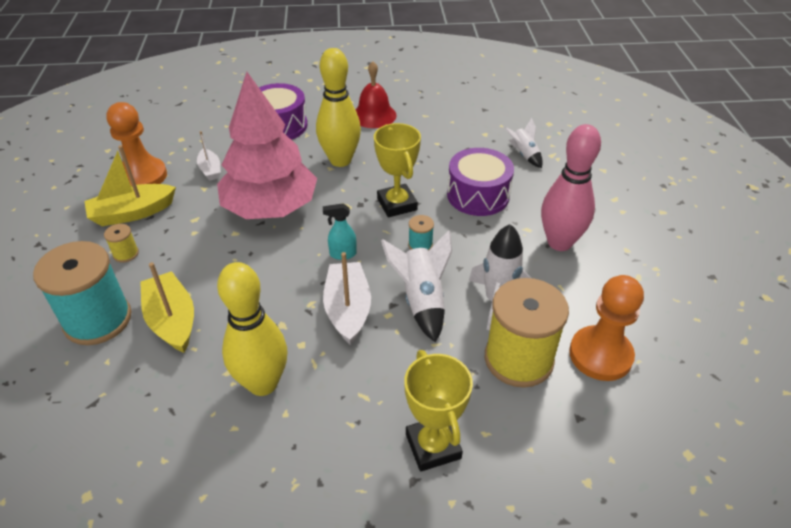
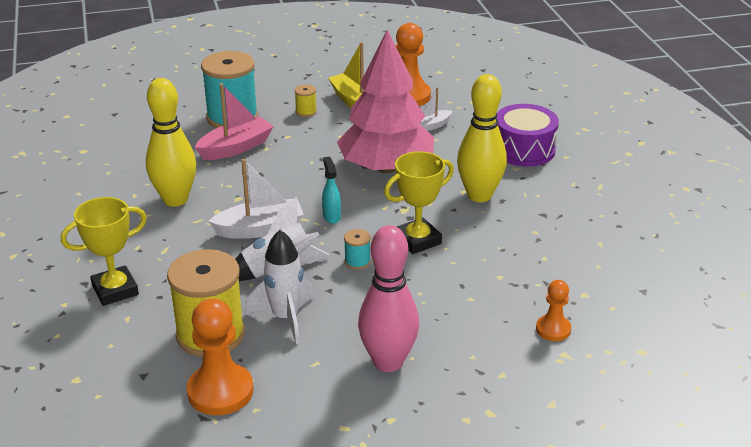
camera: 80 degrees right, 10 degrees down
(172, 320) = (236, 148): yellow boat -> pink boat
(374, 115) = (578, 206): red bell -> none
(478, 195) = (454, 295): purple drum -> none
(524, 155) = (553, 329): white rocket -> orange pawn

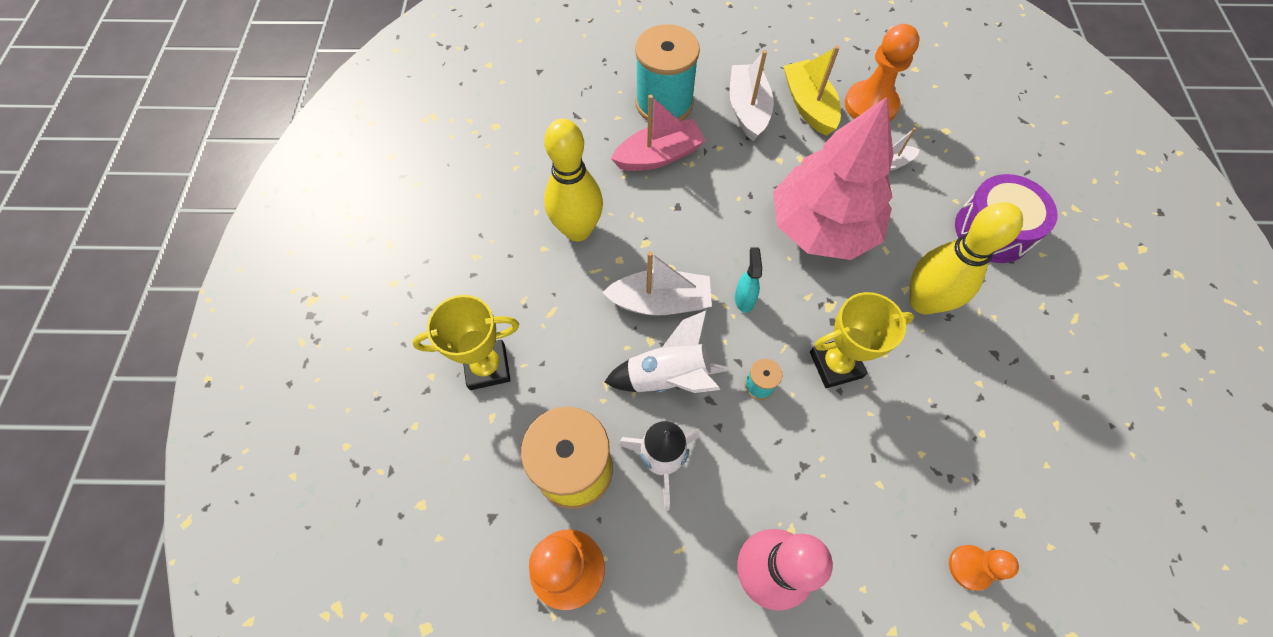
camera: 15 degrees right, 30 degrees up
(306, 112) = (748, 109): yellow spool -> white boat

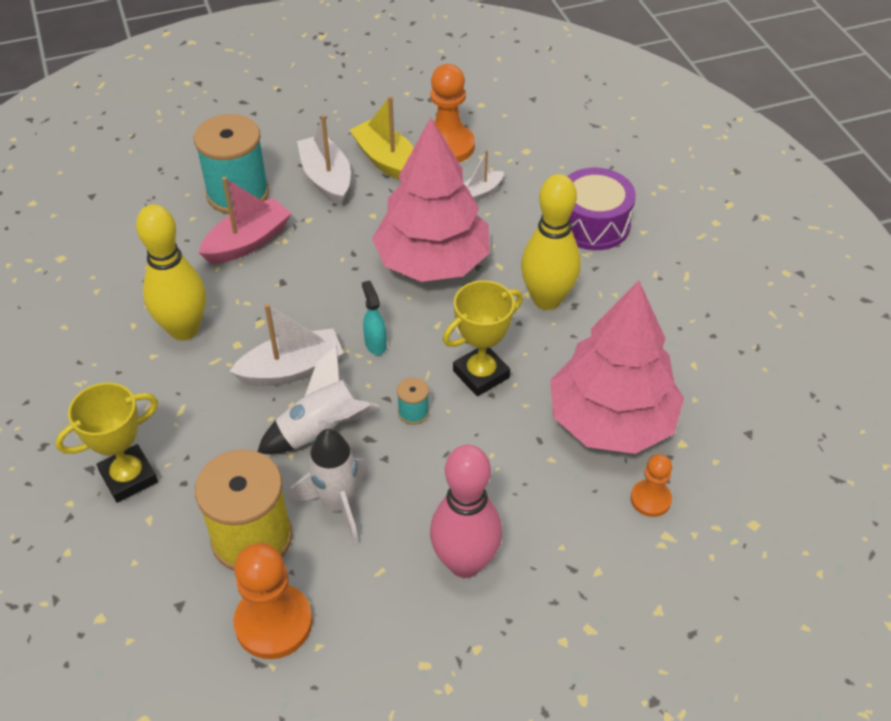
camera: 20 degrees left, 15 degrees down
(952, 461) = (611, 420): none -> pink tree

